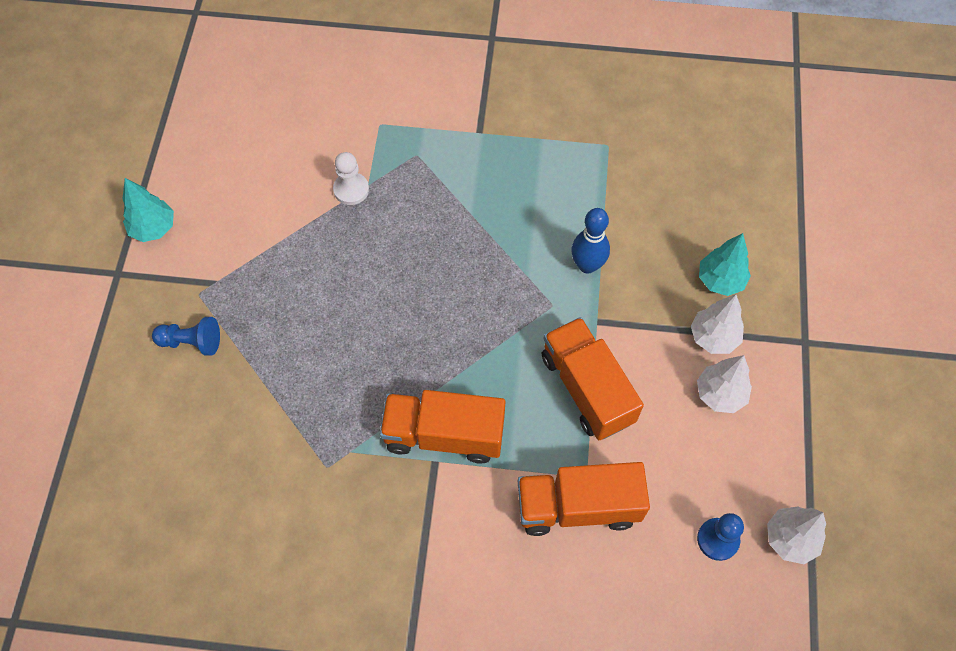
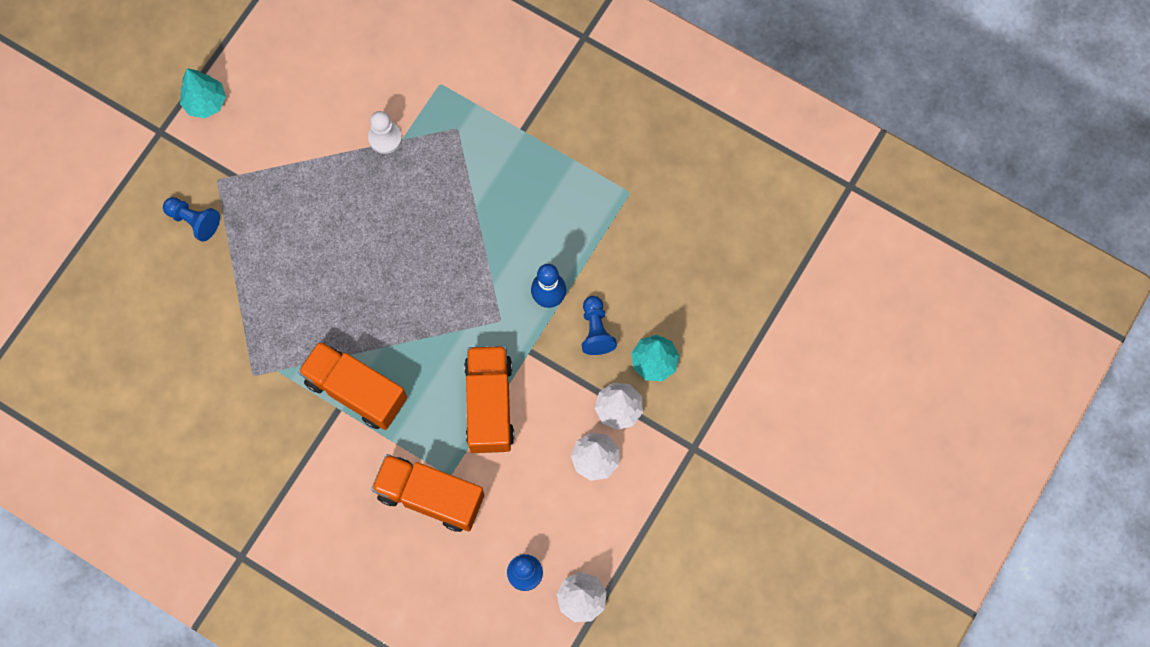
camera: 25 degrees right, 10 degrees up
(649, 275) = (596, 330): none -> blue pawn

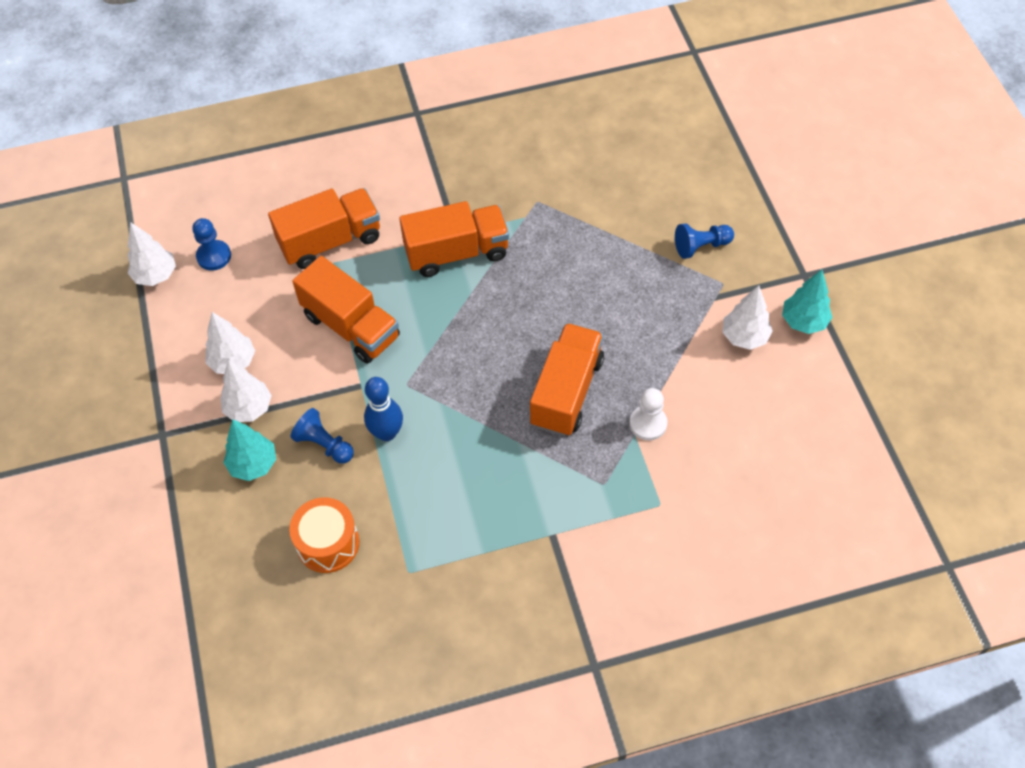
camera: 135 degrees right, 15 degrees down
(254, 131) = (744, 337): none -> white tree
(407, 209) = (566, 392): none -> orange truck
(659, 259) = (328, 543): none -> orange drum

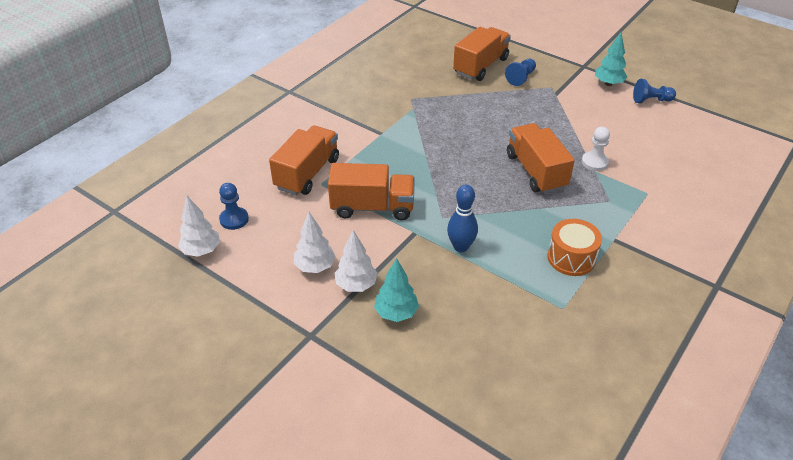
camera: 40 degrees left, 15 degrees down
(324, 444) = (429, 275): blue pawn -> blue pawn (651, 100)
(328, 543) = (496, 324): orange drum -> orange drum (571, 258)
(456, 253) = (393, 141): orange truck -> orange truck (481, 66)
(744, 337) = (590, 103): white tree -> none

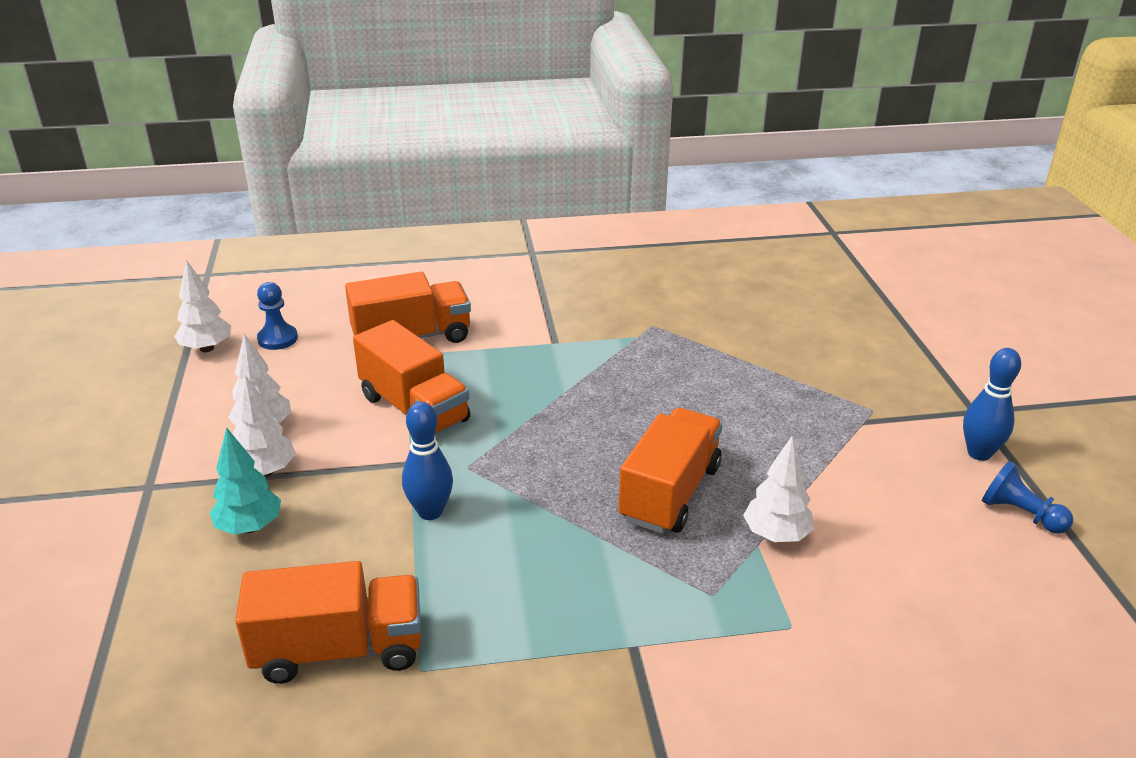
camera: 45 degrees right, 10 degrees down
(481, 66) = (808, 336): orange truck -> orange truck (339, 649)
(521, 78) = (844, 376): blue pawn -> none
(571, 258) = (534, 622): orange drum -> none
(594, 162) = (776, 535): white pawn -> white tree
(608, 83) = (979, 453): turquoise tree -> blue bowling pin

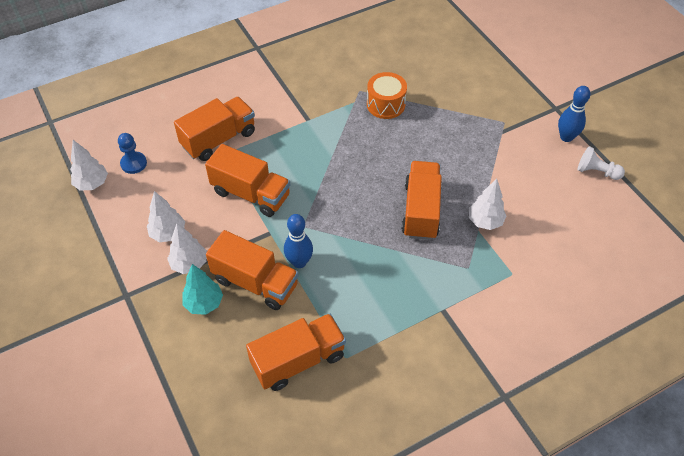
camera: 20 degrees left, 20 degrees up
(345, 521) = (255, 282): none -> orange truck
(685, 349) = (385, 104): none -> orange drum
(1020, 514) = (596, 172): blue pawn -> white pawn

